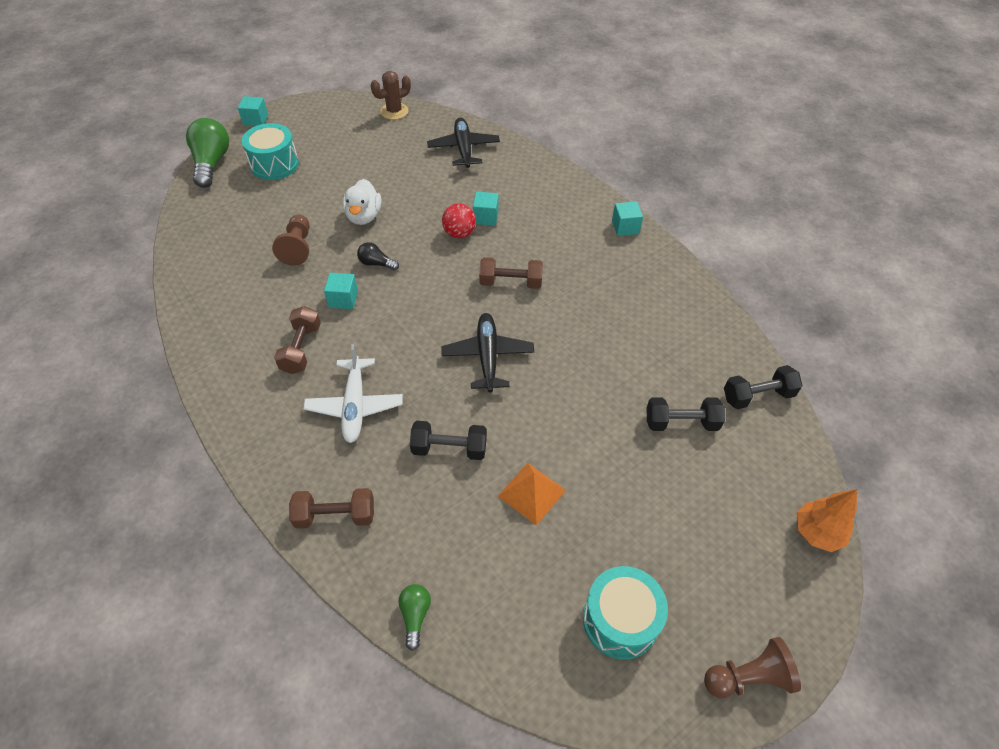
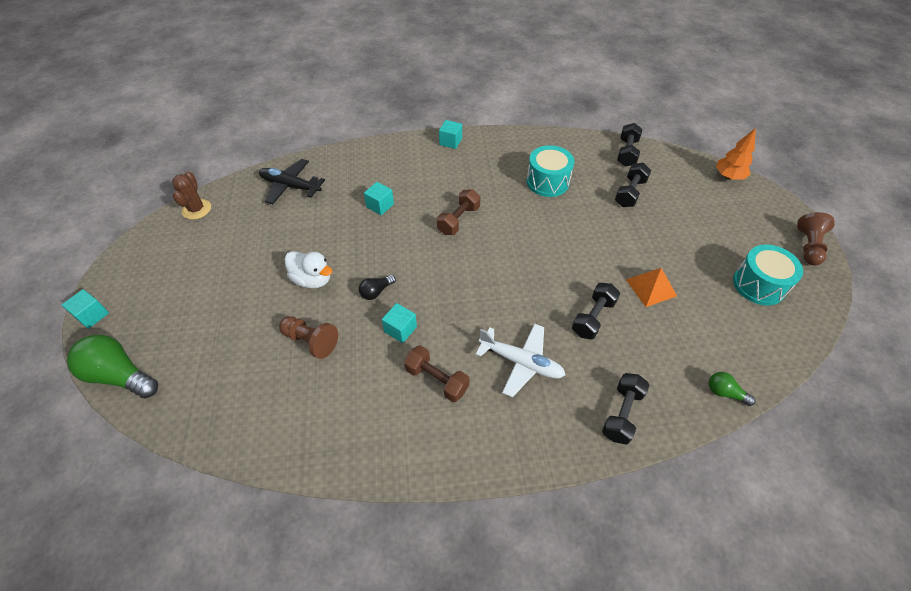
camera: 60 degrees left, 0 degrees up
(274, 164) = (178, 321): turquoise drum -> turquoise drum (547, 182)
(335, 516) = (622, 414): brown dumbbell -> black dumbbell
(459, 233) = (385, 227): red ball -> none
(487, 356) = (521, 262): black plane -> none

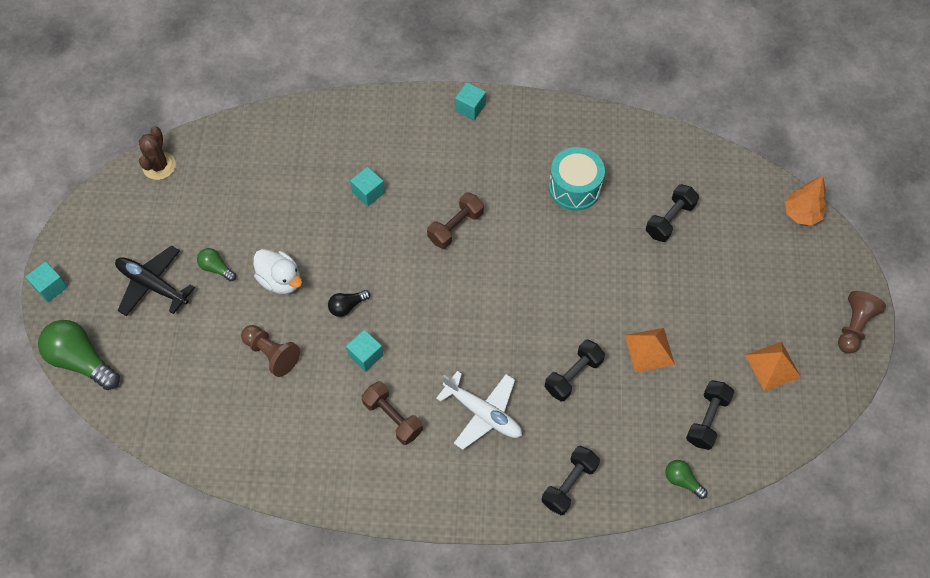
camera: 10 degrees right, 10 degrees up
(252, 278) = (216, 268): none -> green light bulb
(290, 186) = (267, 148): black plane -> black plane (152, 285)
(627, 153) = (687, 158): black dumbbell -> black dumbbell (707, 419)
(758, 285) = (773, 366): turquoise drum -> orange pyramid

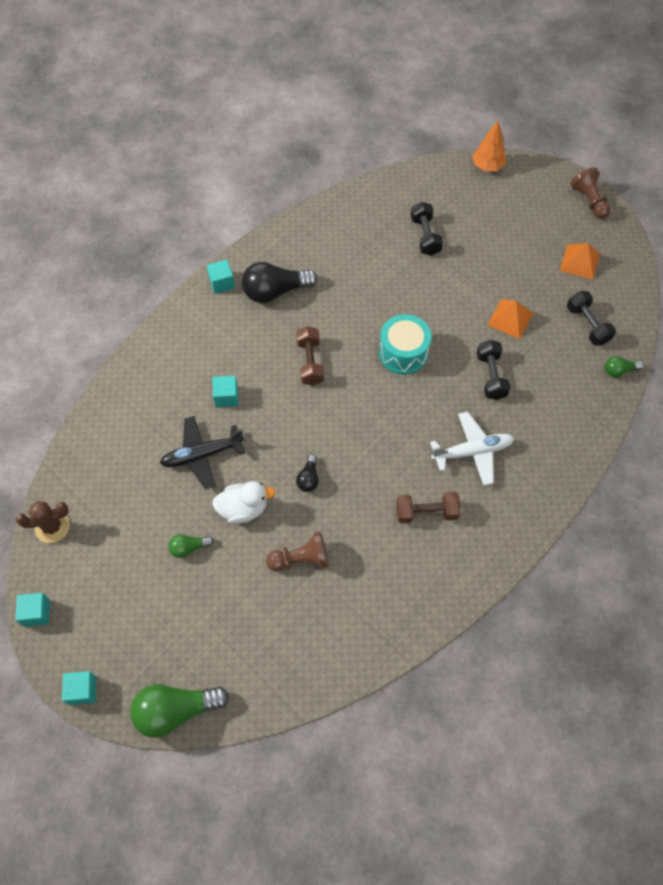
camera: 50 degrees left, 0 degrees up
(152, 285) = (158, 607): black plane -> black plane (202, 455)
(159, 166) = (52, 526): brown cactus -> brown cactus turned 60 degrees counterclockwise
(365, 355) = (360, 495): turquoise cube -> turquoise cube (36, 613)
(499, 151) = (275, 291): none -> black light bulb
(569, 484) = (569, 438): black dumbbell -> none
(574, 188) = (349, 270): turquoise drum -> turquoise drum (403, 353)

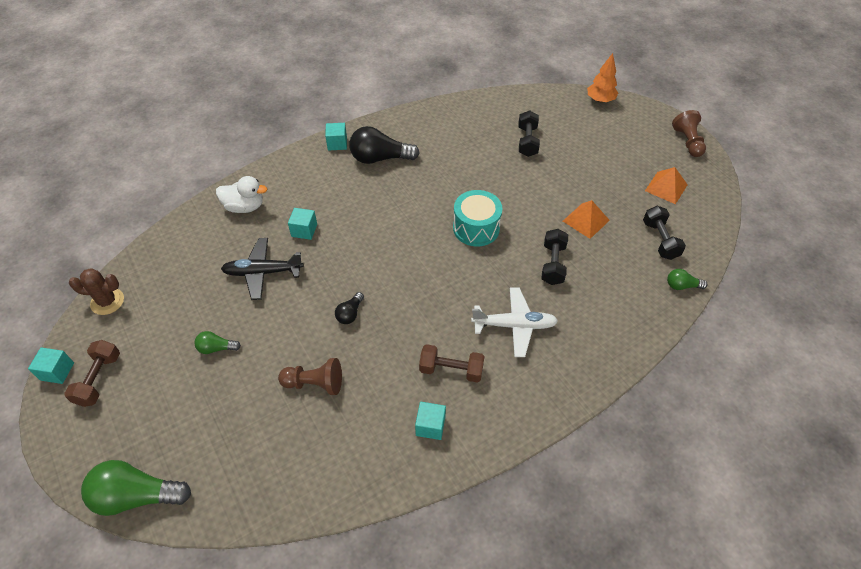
camera: 15 degrees right, 10 degrees down
(82, 690) = (62, 452): turquoise cube -> turquoise cube (430, 426)
(243, 509) = (280, 326): white duck -> white duck (245, 207)
(310, 362) = (389, 218): brown dumbbell -> brown dumbbell (99, 379)

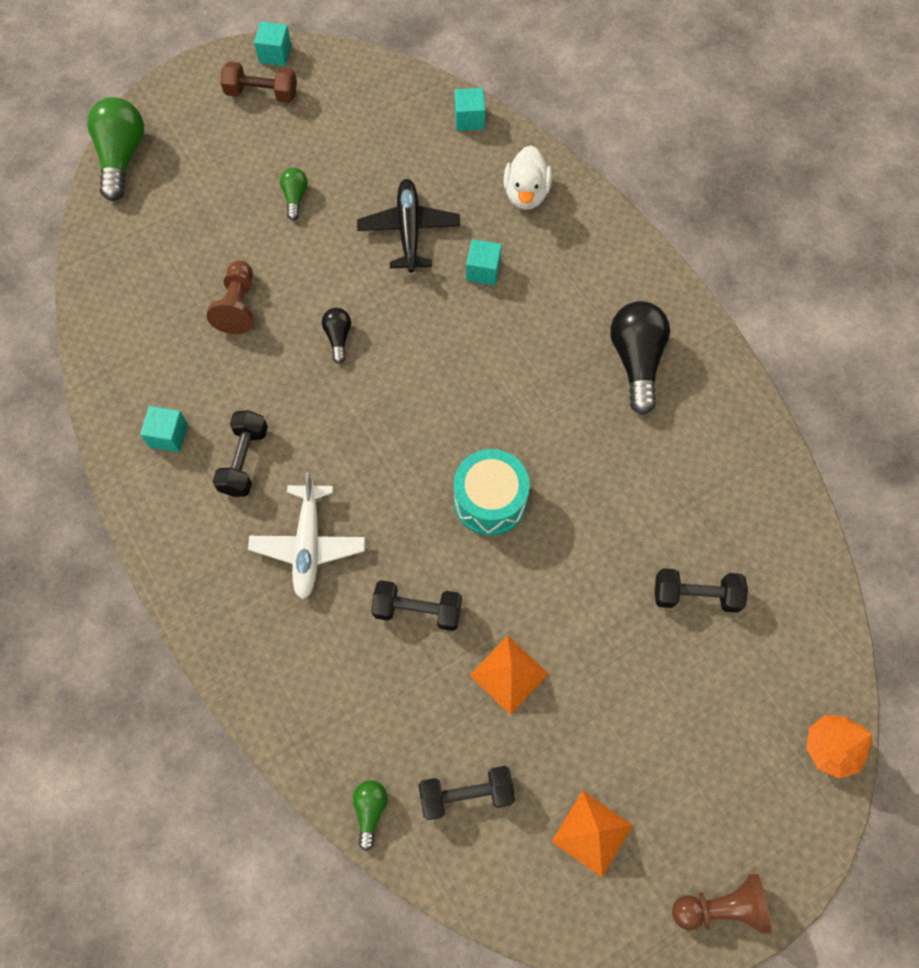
camera: 90 degrees right, 15 degrees up
(107, 301) = (368, 76): brown cactus -> none
(337, 143) = (666, 298): turquoise cube -> turquoise cube (469, 119)
(350, 314) = (338, 337): black light bulb -> black light bulb turned 60 degrees clockwise
(451, 370) = (244, 460): brown dumbbell -> black dumbbell

